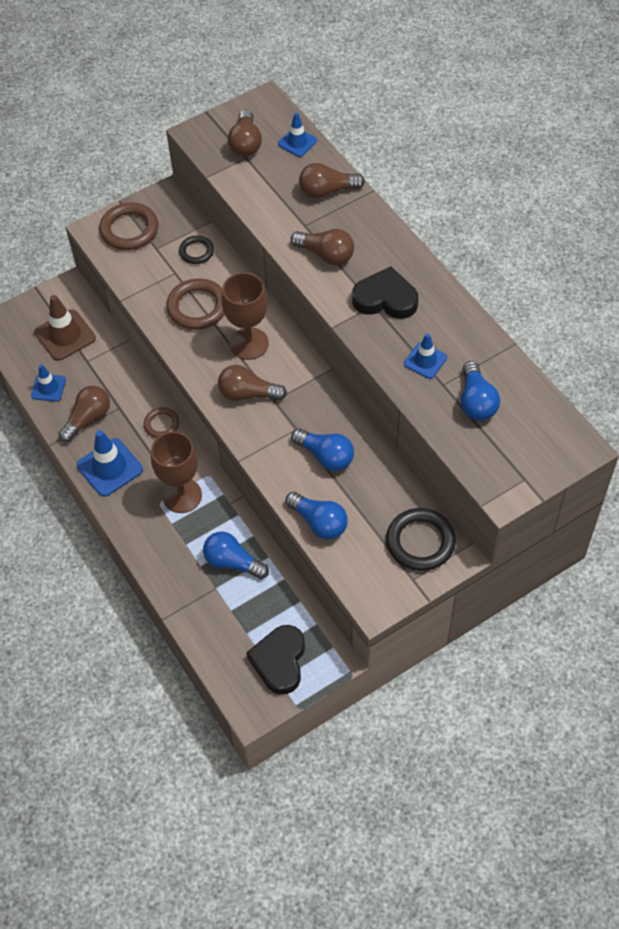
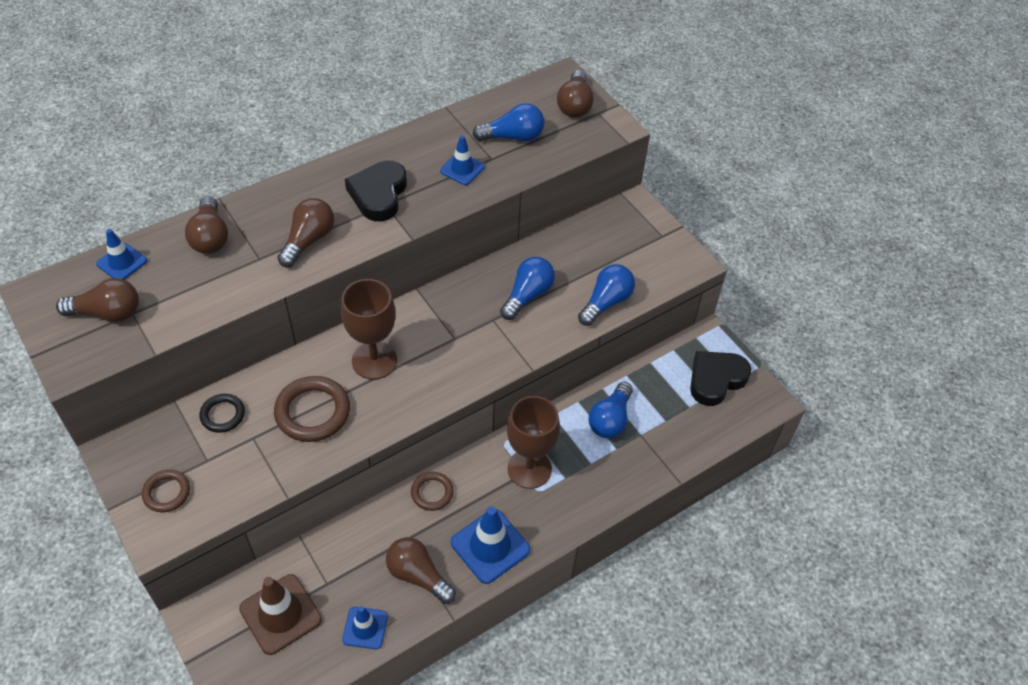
camera: 95 degrees left, 5 degrees down
(129, 230) = (166, 492): brown ring -> brown ring, size x0.59
(248, 394) = (445, 361): brown light bulb -> brown light bulb (574, 105)
(279, 661) = (716, 379): black heart -> black heart turned 135 degrees clockwise
(420, 542) = (623, 228): black ring -> none

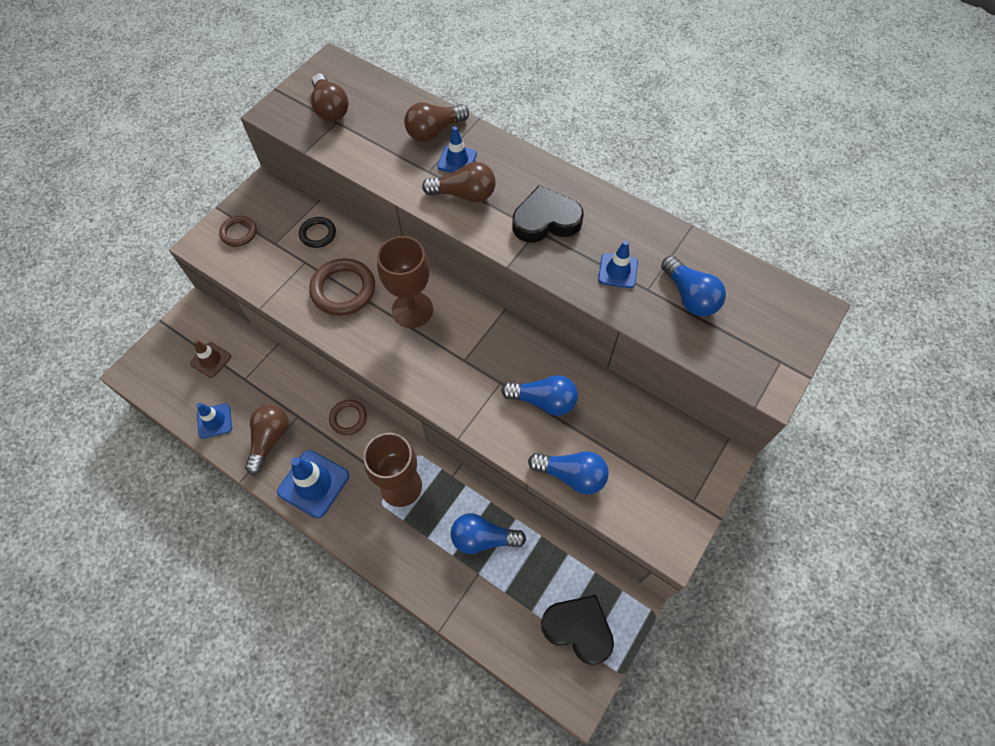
camera: 70 degrees right, 10 degrees up
(122, 262) = (382, 93): blue traffic cone -> blue traffic cone (457, 160)
(280, 614) = (211, 360): brown traffic cone -> brown traffic cone, size x0.61
(574, 105) = (776, 334): brown light bulb -> none

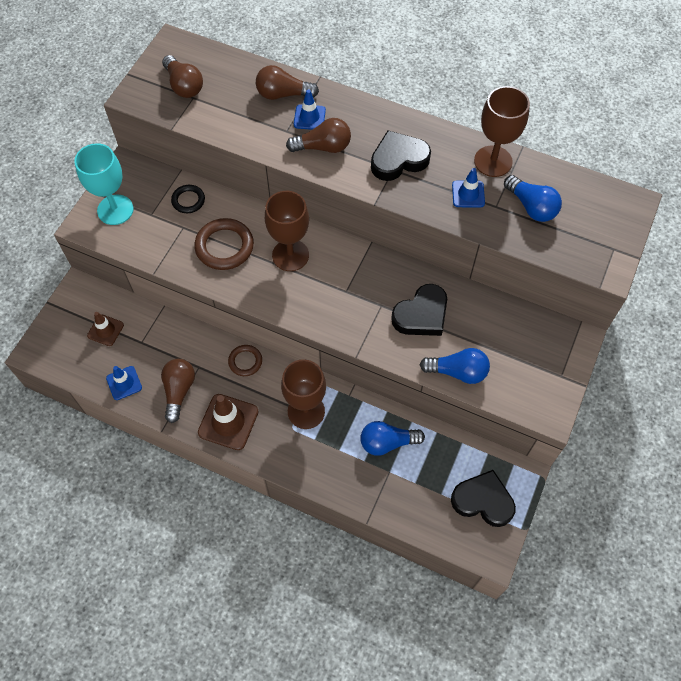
camera: 10 degrees left, 0 degrees up
(239, 233) = (115, 210): brown ring -> turquoise goblet
(313, 483) = (228, 422): blue traffic cone -> brown traffic cone
(434, 131) = (283, 94): brown light bulb -> brown light bulb turned 45 degrees clockwise
(543, 401) = (421, 315): blue light bulb -> black heart
(654, 237) = (493, 161): none -> brown goblet

